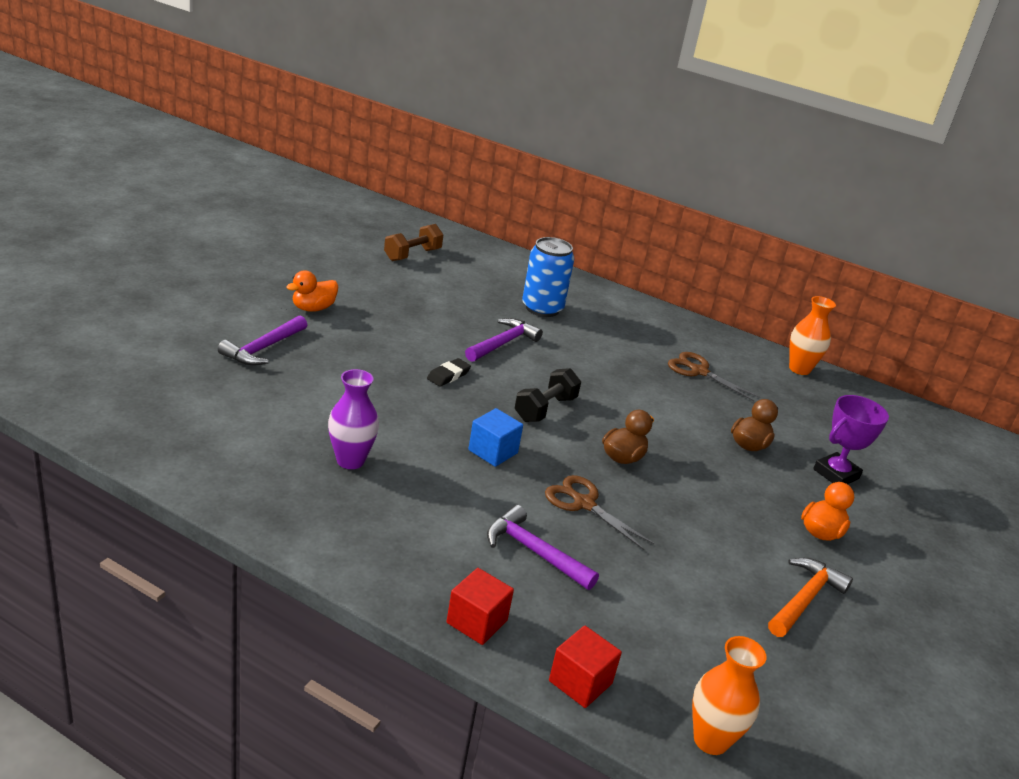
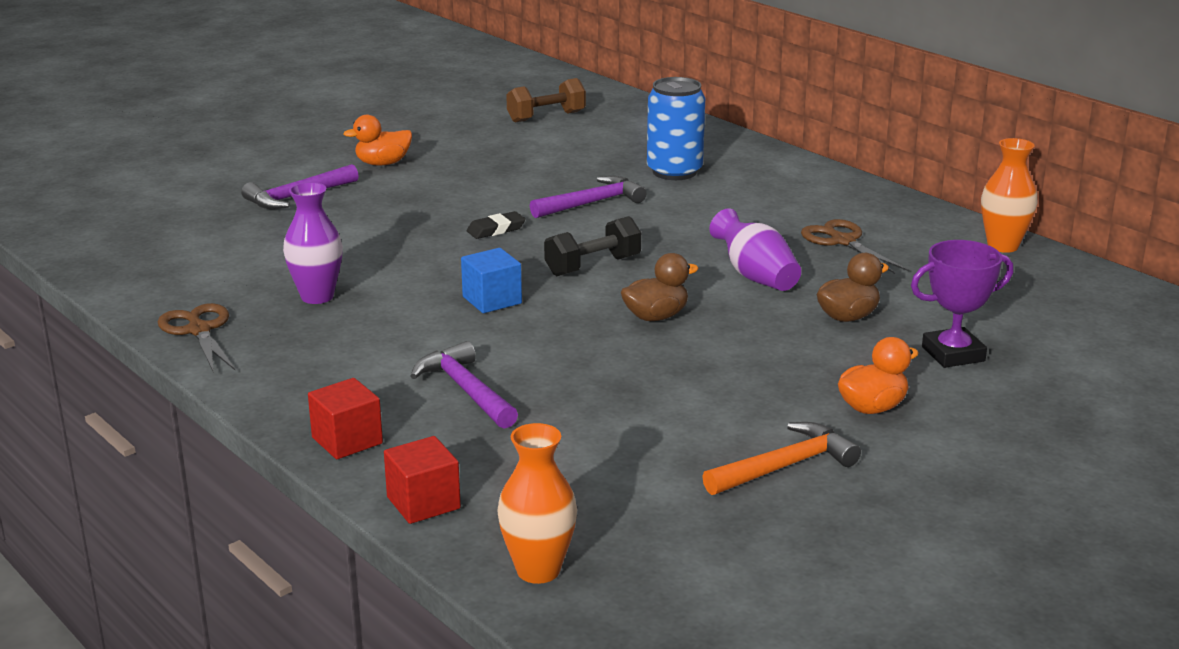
camera: 25 degrees right, 5 degrees down
(584, 504) = (565, 354): brown scissors -> brown scissors (199, 330)
(664, 410) = (755, 276): none -> purple vase

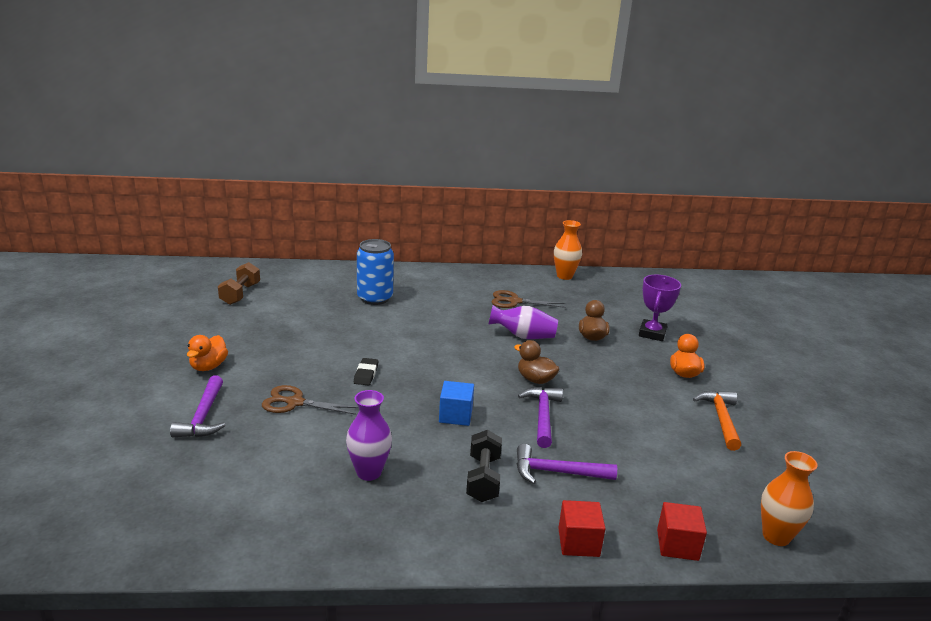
camera: 55 degrees left, 0 degrees up
(199, 330) = (354, 543): brown scissors -> brown scissors (295, 403)
(592, 203) = (376, 334): purple hammer -> purple hammer (542, 416)
(593, 266) = (454, 369): black dumbbell -> black dumbbell (483, 479)
(656, 316) = (535, 379): brown duck -> brown duck turned 60 degrees counterclockwise

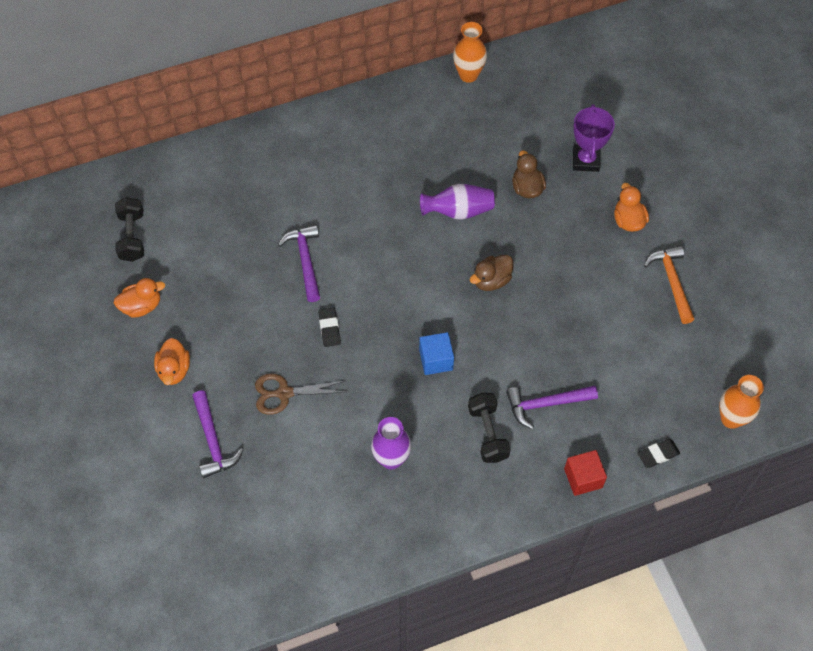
camera: 15 degrees left, 35 degrees up
(214, 328) = (141, 306): none -> orange duck
(240, 294) = (132, 237): brown dumbbell -> black dumbbell
(375, 298) = (279, 194): blue can -> none
(514, 301) = (429, 148): brown scissors -> none
(535, 379) = (491, 280): brown duck -> brown duck turned 60 degrees counterclockwise
(542, 416) = (513, 333): purple hammer -> purple hammer (305, 261)
(677, 545) = (658, 454): red cube -> black eraser

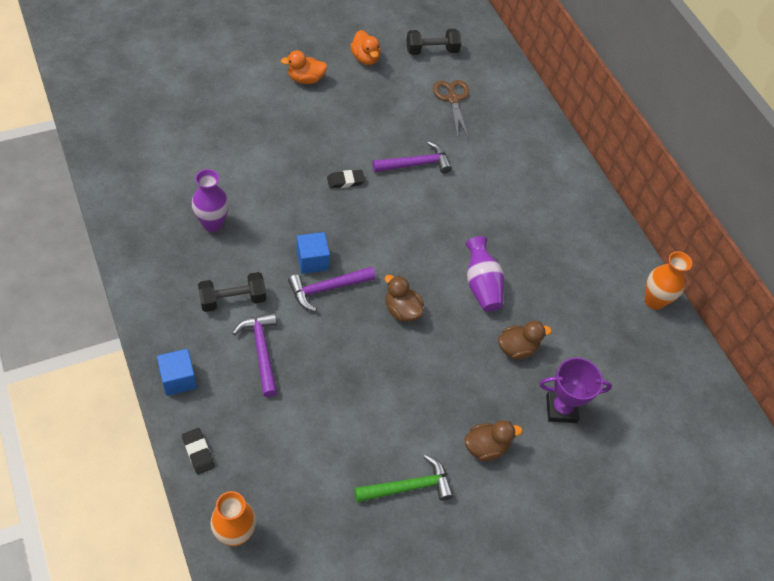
camera: 80 degrees right, 5 degrees down
(213, 441) = (239, 104): purple hammer -> purple hammer (327, 288)
(284, 393) = (281, 149): brown scissors -> brown scissors (452, 99)
(583, 478) = (178, 379): red cube -> blue cube
(628, 220) = (486, 447): orange duck -> brown duck
(672, 282) = (408, 487): orange hammer -> green hammer

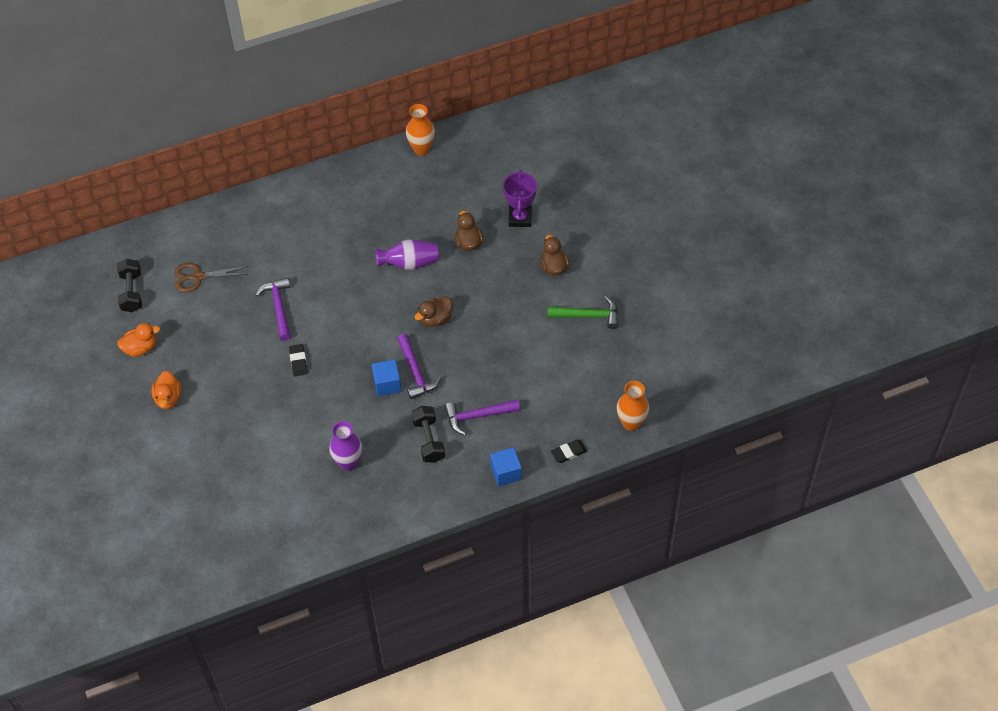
camera: 80 degrees left, 0 degrees up
(408, 487) = (588, 316): green hammer -> green hammer turned 105 degrees clockwise

